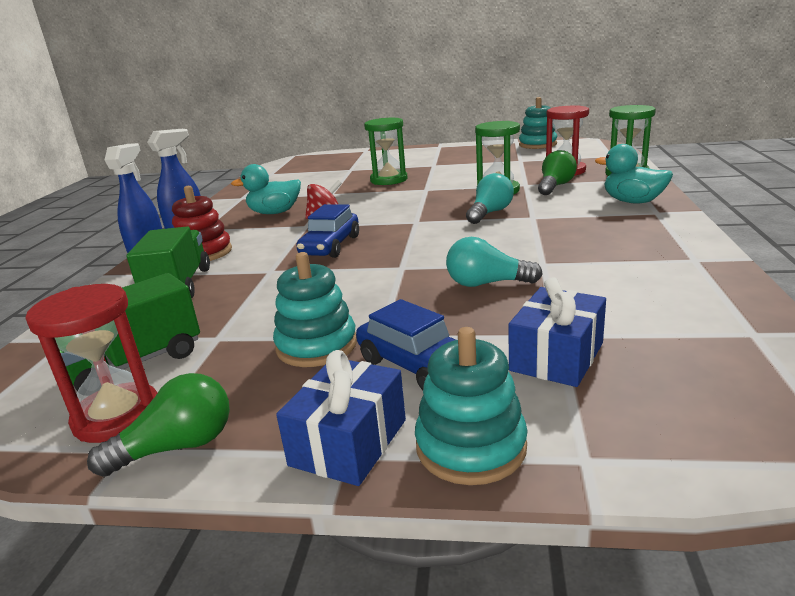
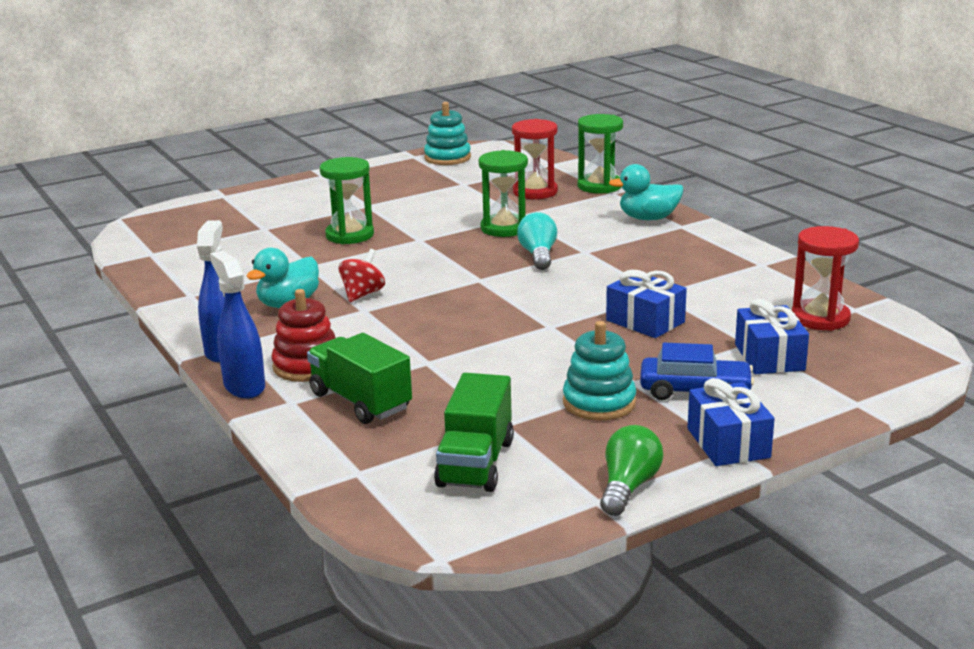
camera: 40 degrees left, 0 degrees up
(117, 416) = (545, 492): red hourglass -> red hourglass (820, 318)
(331, 246) = (441, 324): blue car -> none
(471, 446) = (796, 419): turquoise stacking toy -> none
(487, 283) = (645, 321): turquoise light bulb -> blue gift
(555, 186) = (553, 213): green light bulb -> none

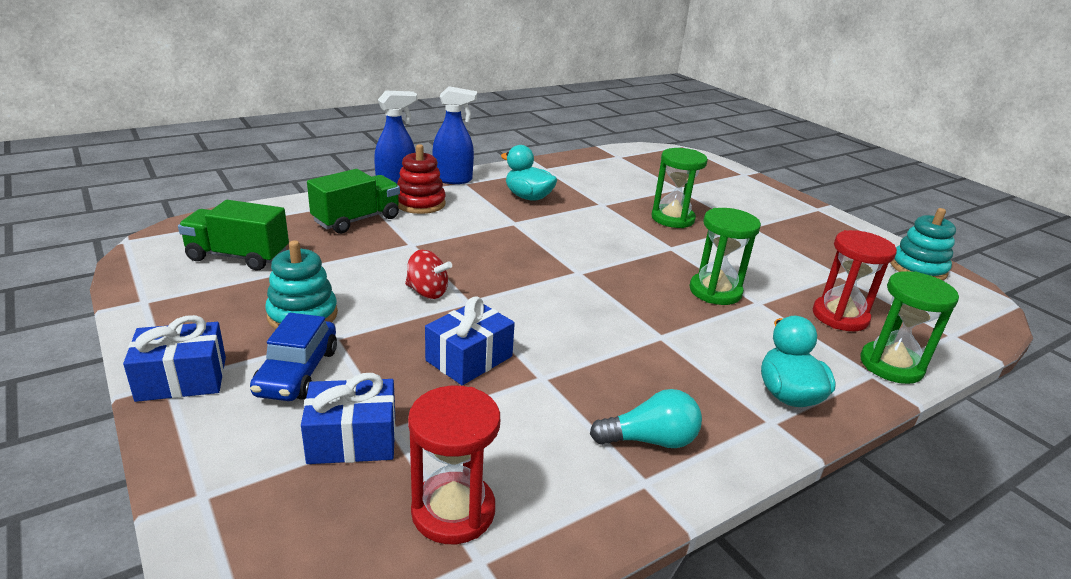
camera: 85 degrees right, 5 degrees up
(362, 294) = (545, 222): red spinning top -> red spinning top (427, 292)
(538, 255) = (644, 306): turquoise light bulb -> turquoise light bulb (650, 440)
(628, 487) = (152, 316): green light bulb -> none

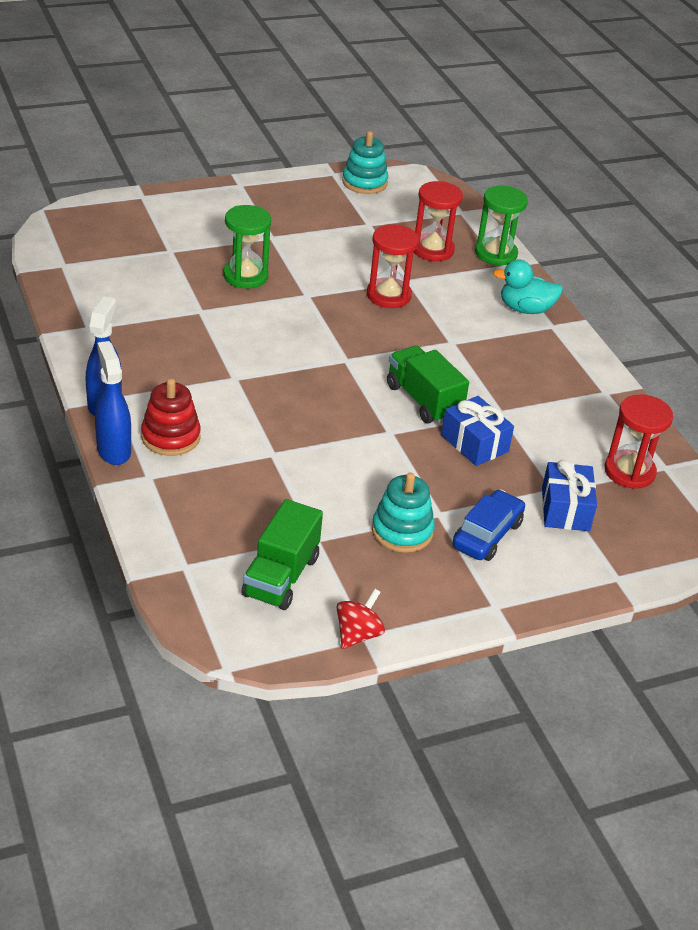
camera: 80 degrees left, 10 degrees up
(182, 379) = (492, 598): blue gift -> none
(297, 372) = (487, 535): blue car -> blue car turned 75 degrees counterclockwise
(357, 220) = (205, 488): green truck -> green truck (423, 400)
(427, 292) = (371, 453): red spinning top -> red spinning top (358, 634)
(528, 197) = (171, 356): turquoise duck -> none
(650, 440) = (569, 380): turquoise light bulb -> none
(715, 291) = (388, 295): green hourglass -> red hourglass

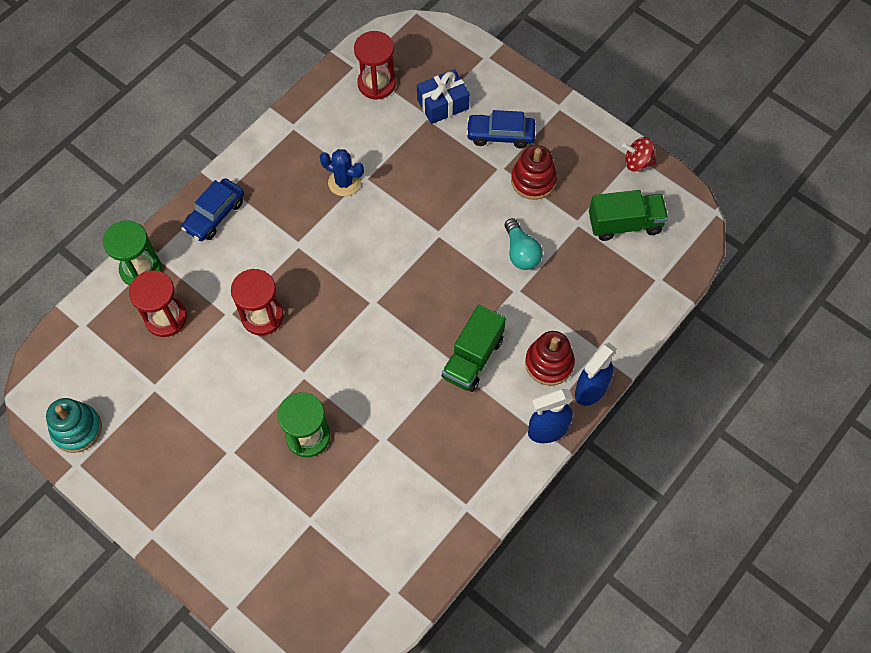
camera: 115 degrees left, 25 degrees up
(316, 478) = (521, 252): none -> turquoise light bulb
(402, 531) = (533, 180): turquoise stacking toy -> red stacking toy
(423, 400) = (386, 229): green truck -> green truck (472, 358)
(474, 443) = (412, 179): blue gift -> none
(505, 397) = (344, 182): none -> blue cactus
(525, 309) = (215, 215): turquoise duck -> blue car

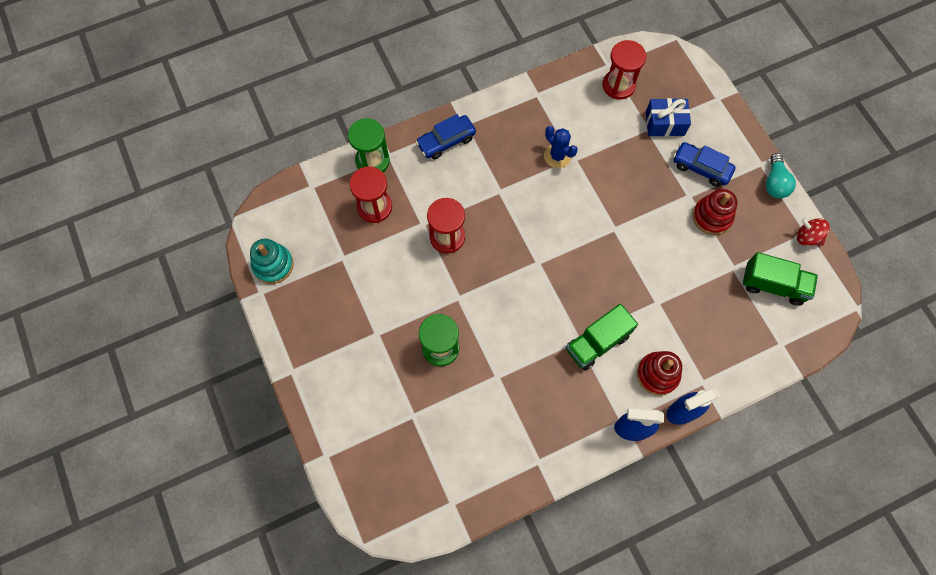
camera: 25 degrees right, 5 degrees up
(521, 252) = (675, 272): turquoise light bulb -> turquoise light bulb (774, 183)

